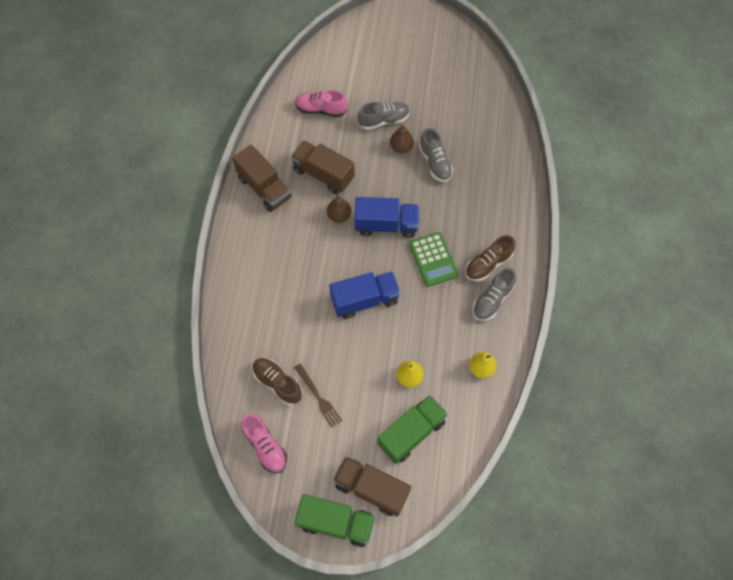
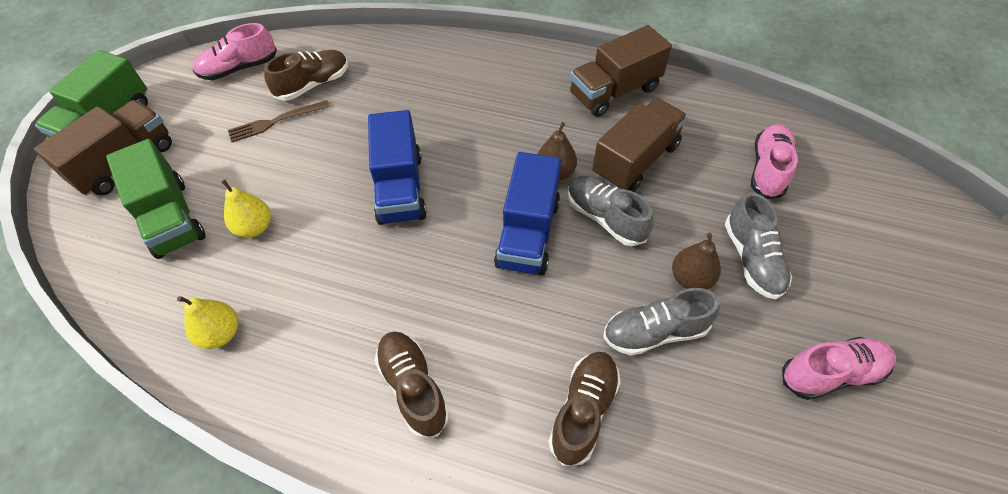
camera: 100 degrees right, 10 degrees down
(433, 259) = (446, 294): green calculator -> none
(441, 94) = (831, 373): none -> pink shoe
(481, 190) = (583, 411): none -> brown shoe
(492, 300) = (338, 380): grey shoe -> grey shoe (605, 218)

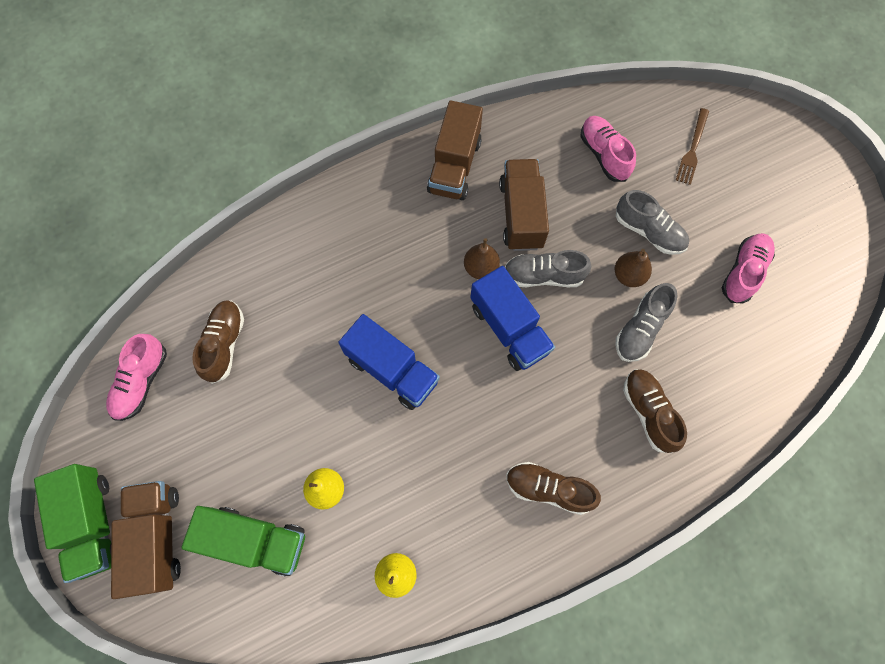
camera: 45 degrees left, 15 degrees up
(276, 121) = (235, 400): brown fork -> brown fork (692, 149)

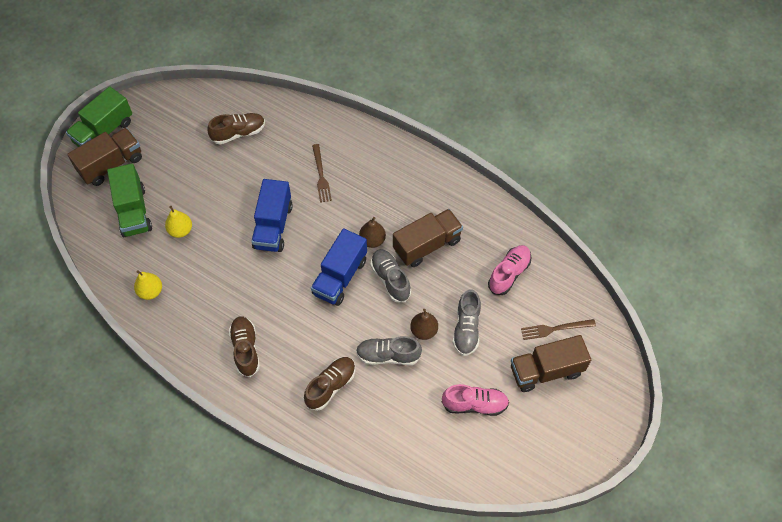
camera: 60 degrees right, 10 degrees down
(141, 382) = (193, 107): pink shoe -> none
(354, 278) = (321, 175): none -> brown fork
(454, 166) = (437, 189): brown truck -> brown truck (546, 370)

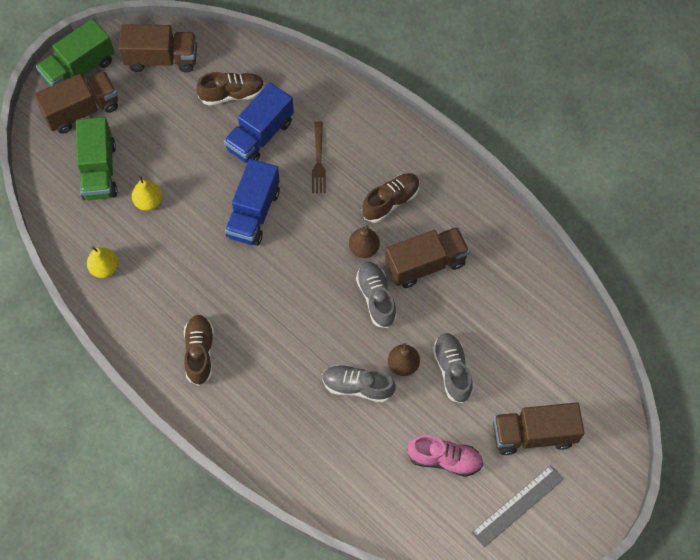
camera: 10 degrees right, 5 degrees up
(174, 114) = (162, 59): none -> brown truck
(331, 386) = (287, 411): brown shoe -> brown shoe (391, 201)
(340, 277) = (319, 286): blue truck -> blue truck (260, 135)
(466, 329) = (452, 370): grey shoe -> grey shoe turned 150 degrees clockwise
(509, 273) = (514, 313): pink shoe -> none
(545, 433) = (517, 505): none -> grey ruler
(555, 329) = (554, 387): brown fork -> none

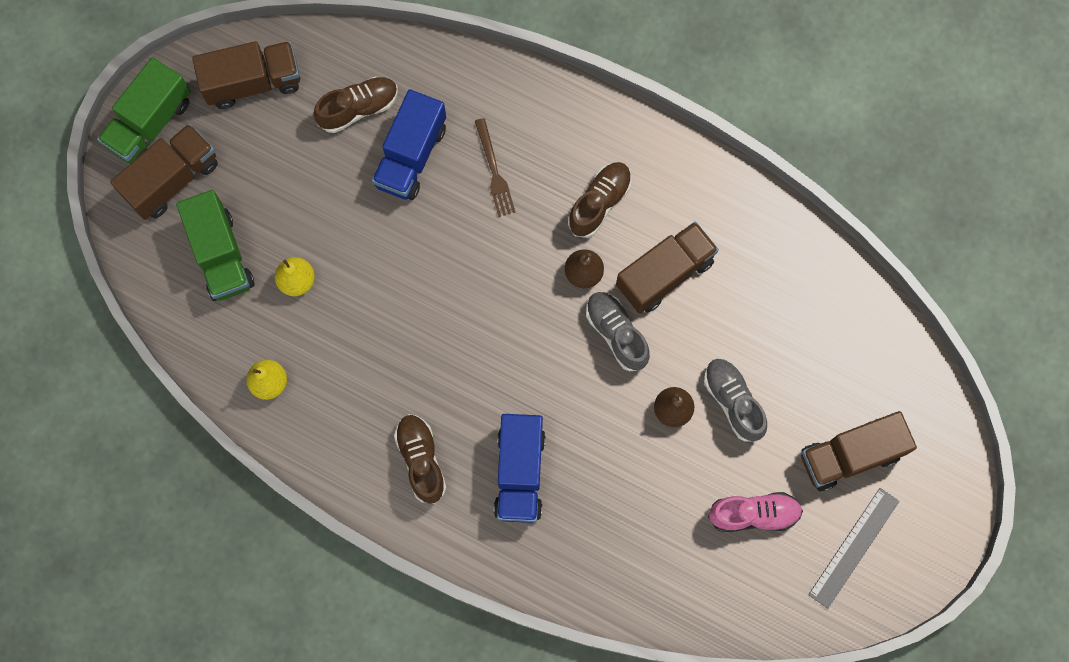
camera: 15 degrees left, 10 degrees up
(253, 213) = (433, 262): blue truck -> blue truck (519, 473)
(357, 386) = (625, 452): grey shoe -> none

